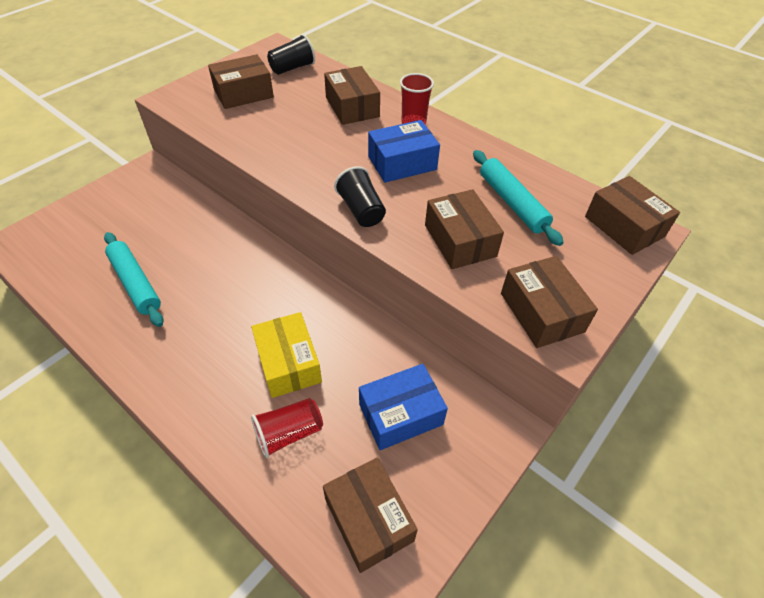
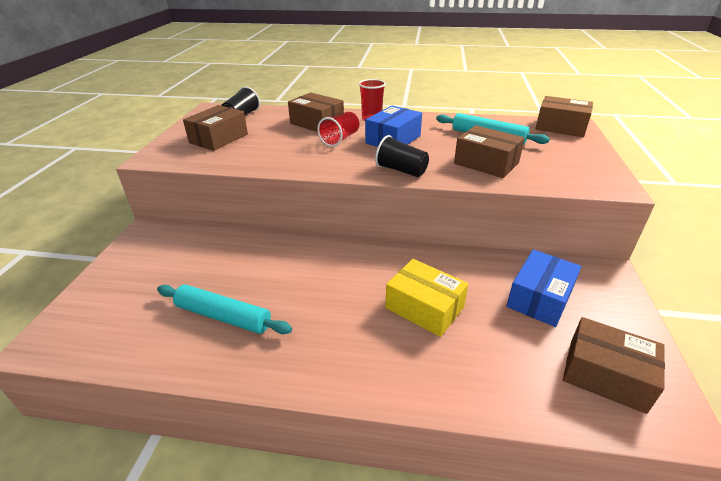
camera: 30 degrees left, 15 degrees down
(289, 433) = (482, 353): red cup -> red cup (340, 139)
(541, 312) = (582, 178): brown box -> none

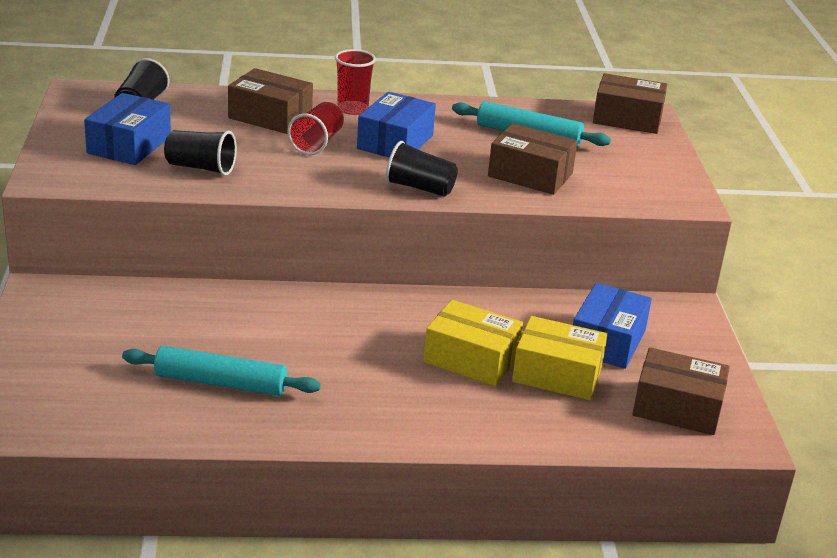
camera: 15 degrees left, 5 degrees down
(219, 138) = (129, 145): brown box -> blue box
(255, 153) = (201, 168): none -> black cup
(495, 328) = (557, 374): none -> yellow box

